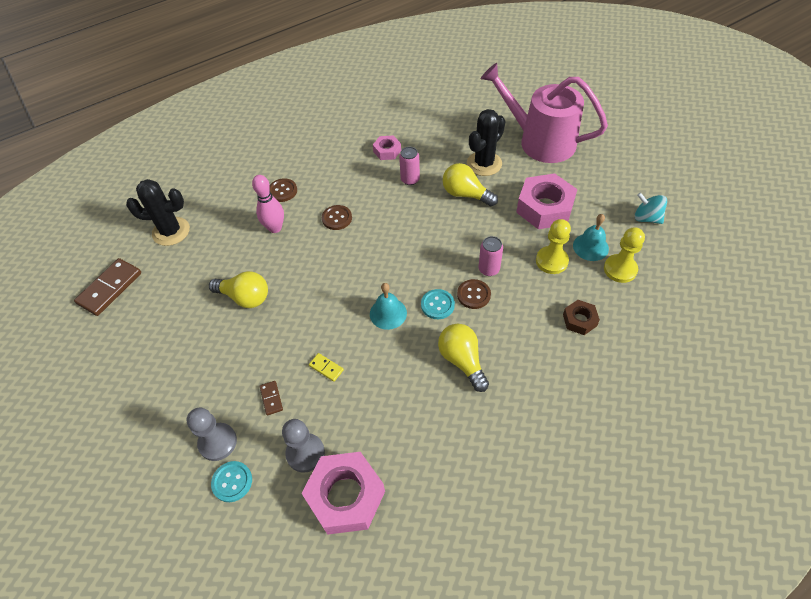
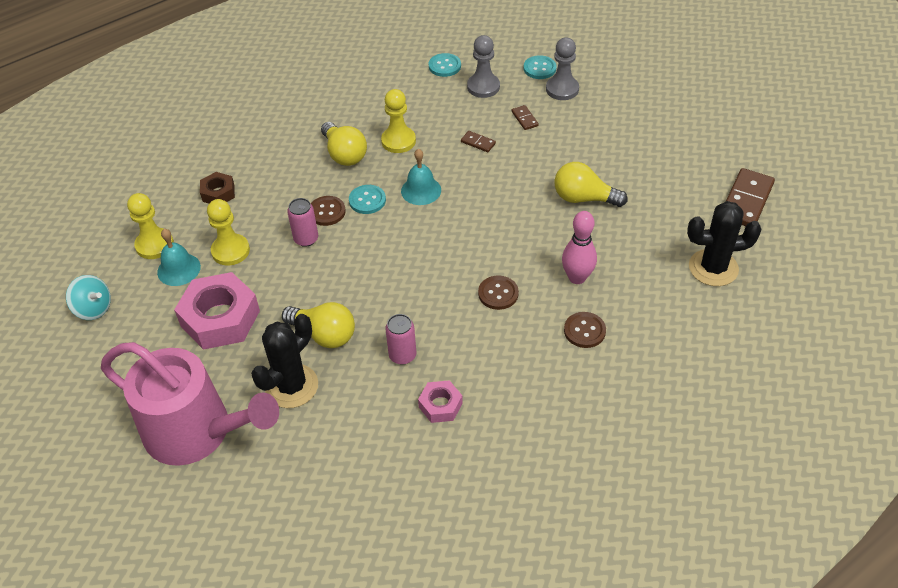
camera: 175 degrees right, 5 degrees down
(326, 368) = (478, 143): yellow domino -> brown domino
(345, 496) = (444, 66): pink nut -> turquoise button
(407, 375) = (398, 141): none -> yellow pawn

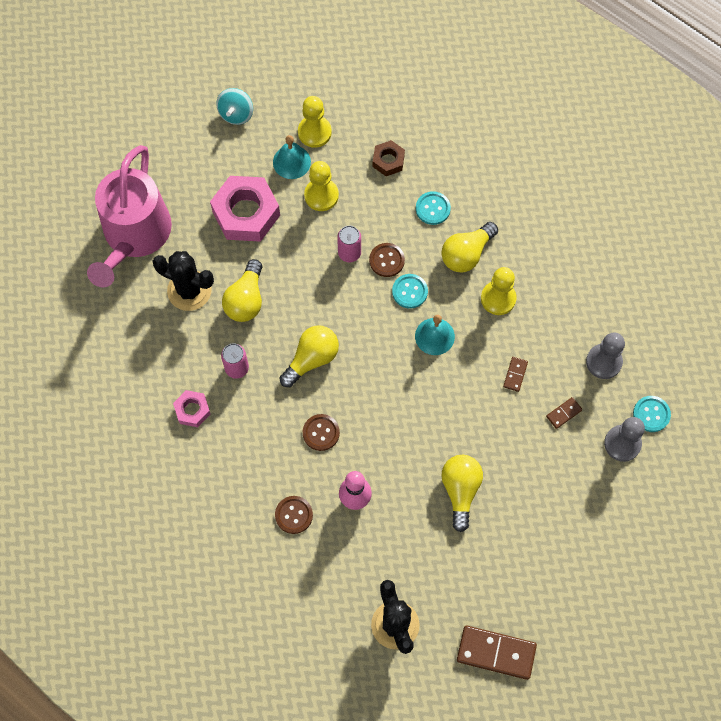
camera: 75 degrees right, 20 degrees up
(413, 288) = (311, 359): none -> yellow light bulb
(444, 66) = (627, 315): turquoise button -> turquoise button (433, 209)

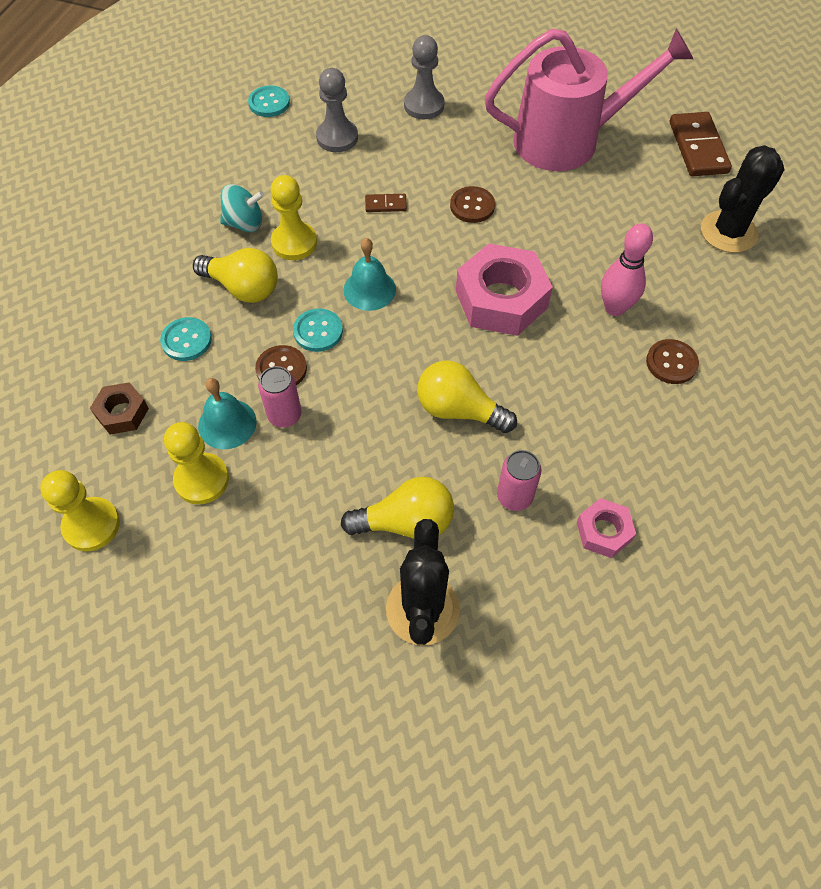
camera: 110 degrees left, 10 degrees down
(134, 235) = (357, 741): pink watering can -> pink watering can (567, 140)
(236, 114) = (77, 659): turquoise spinning top -> turquoise spinning top (244, 223)
(246, 213) = (262, 574): pink nut -> pink nut (501, 299)
(291, 162) = (153, 540): turquoise bell -> turquoise bell (227, 424)
(321, 433) = (553, 368): brown button -> brown button (472, 206)
(460, 490) = (547, 217): yellow light bulb -> none
(564, 413) = (412, 155): brown domino -> none
(651, 414) = (380, 92): turquoise button -> turquoise button (269, 103)

